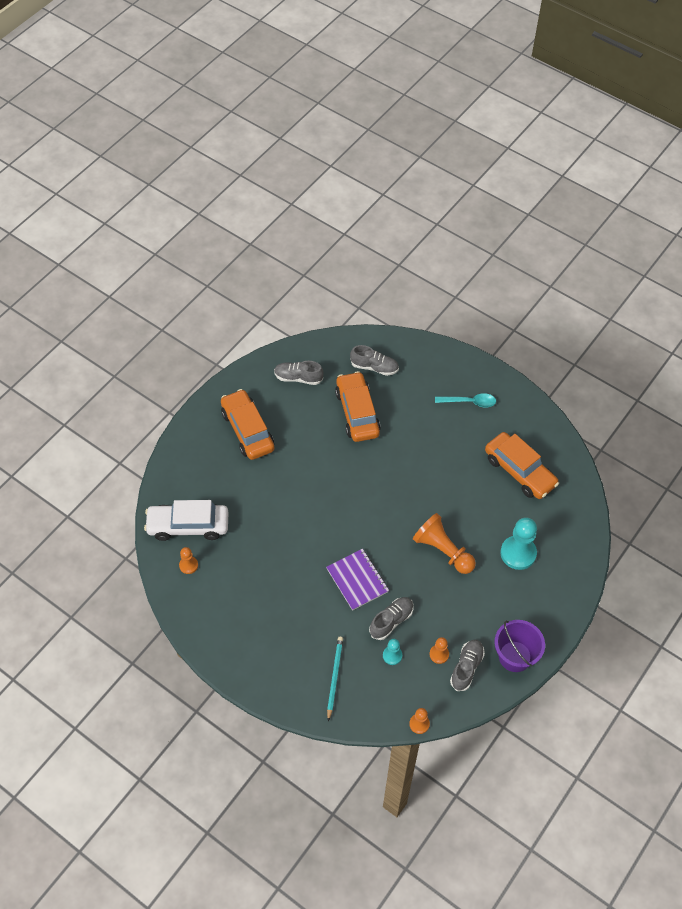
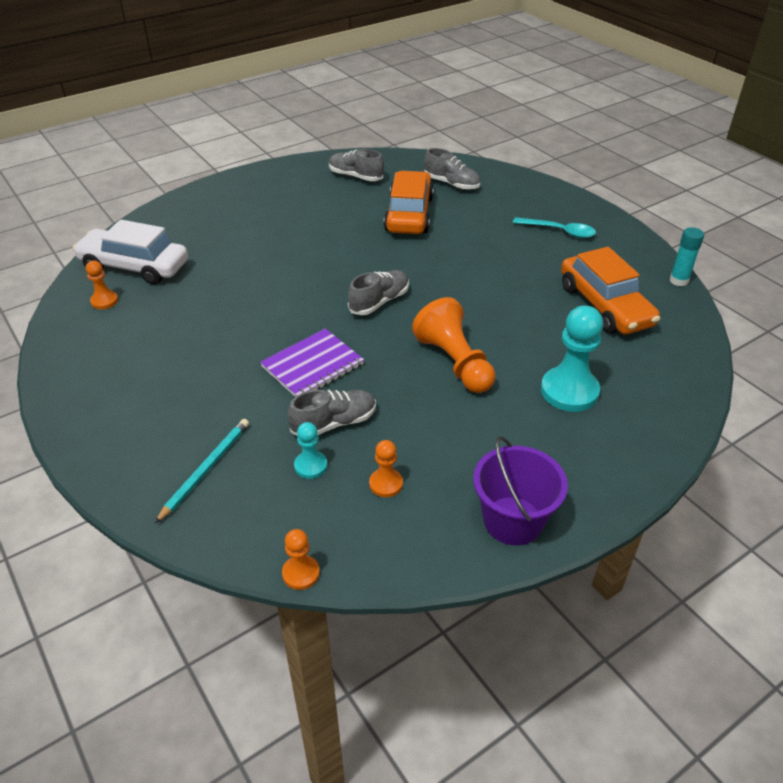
camera: 20 degrees right, 15 degrees down
(247, 430) = (268, 204): orange car -> none
(357, 580) = (312, 366): purple notebook -> purple notebook turned 60 degrees clockwise
(466, 668) = (422, 514): grey shoe -> grey shoe (379, 302)
(560, 432) = (679, 280): none -> turquoise glue stick

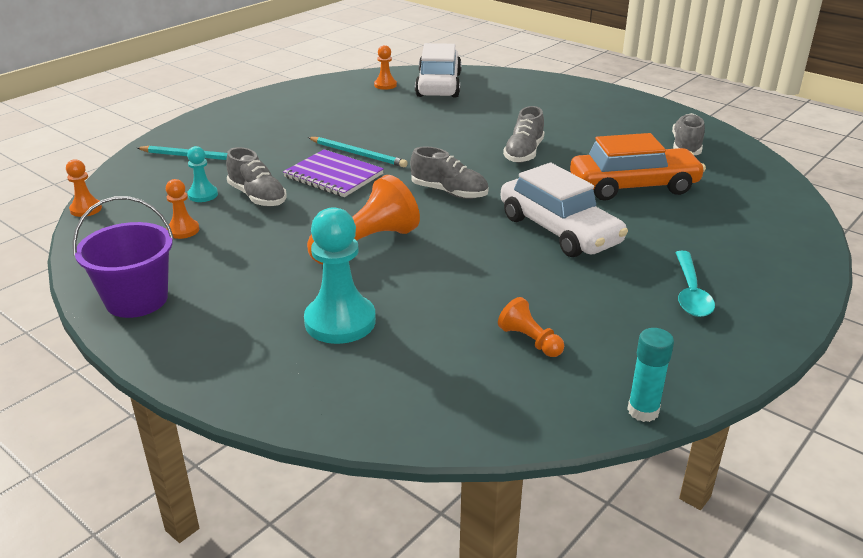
camera: 75 degrees right, 10 degrees down
(272, 344) = (358, 154): none -> turquoise pencil
(451, 184) = (734, 203): grey shoe -> grey shoe (523, 153)
(463, 262) = (559, 230): none -> white car
(605, 306) = (530, 340): orange car -> orange pawn

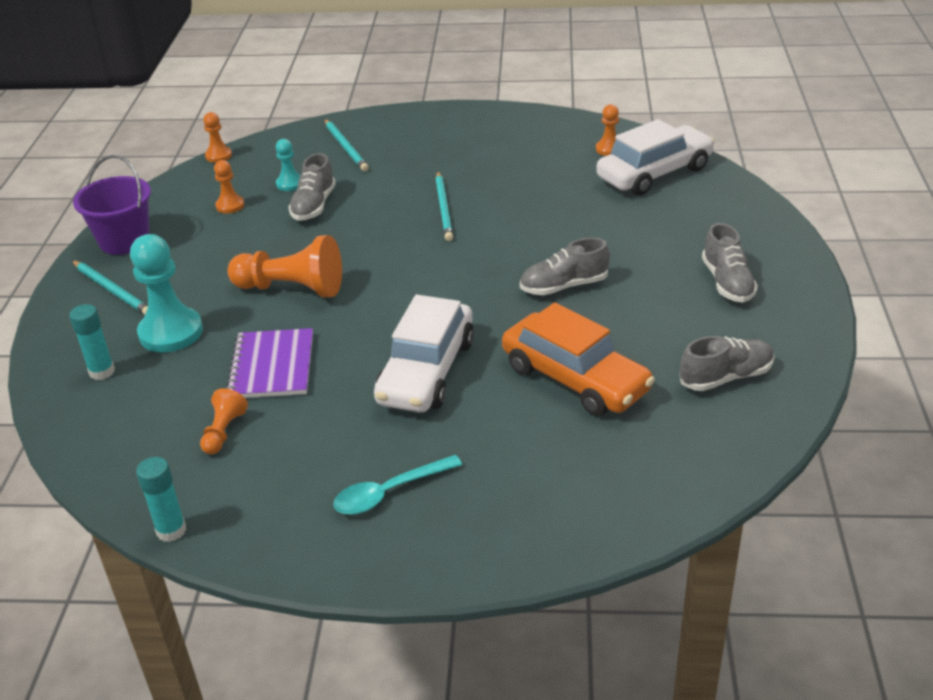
camera: 55 degrees right, 5 degrees up
(214, 332) = (112, 290): none -> turquoise pencil
(333, 176) = (389, 218): purple notebook -> purple notebook (272, 366)
(348, 379) = (102, 372): none -> turquoise glue stick
(449, 192) = (429, 284): grey shoe -> grey shoe (727, 282)

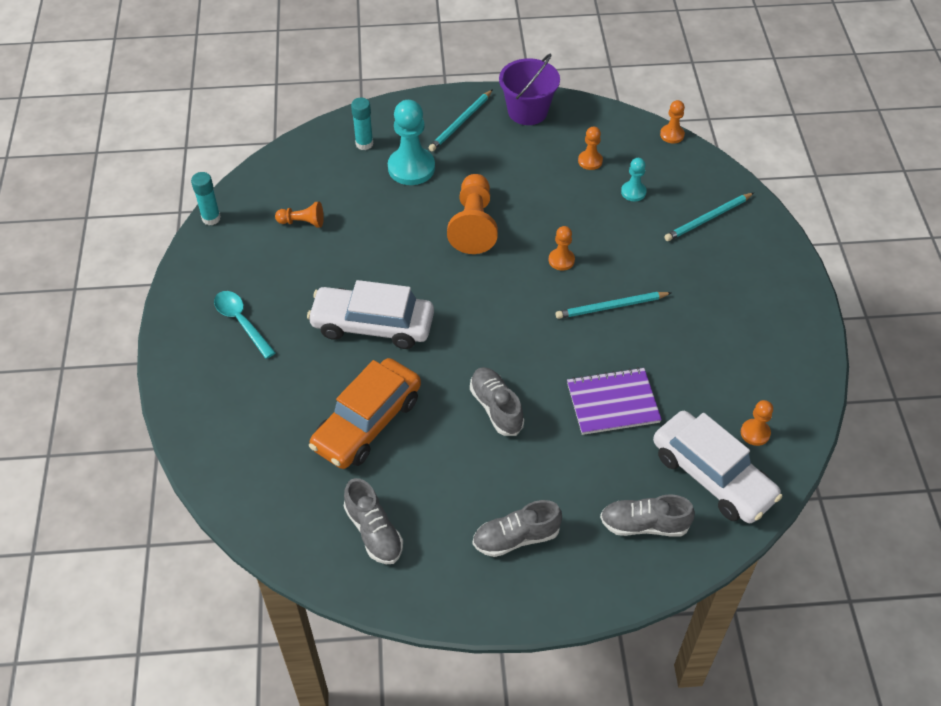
camera: 80 degrees right, 15 degrees up
(272, 366) = (375, 233): purple notebook -> purple notebook (612, 403)
(313, 205) = (599, 215): grey shoe -> grey shoe (644, 524)
(369, 233) = (561, 260): none -> orange pawn

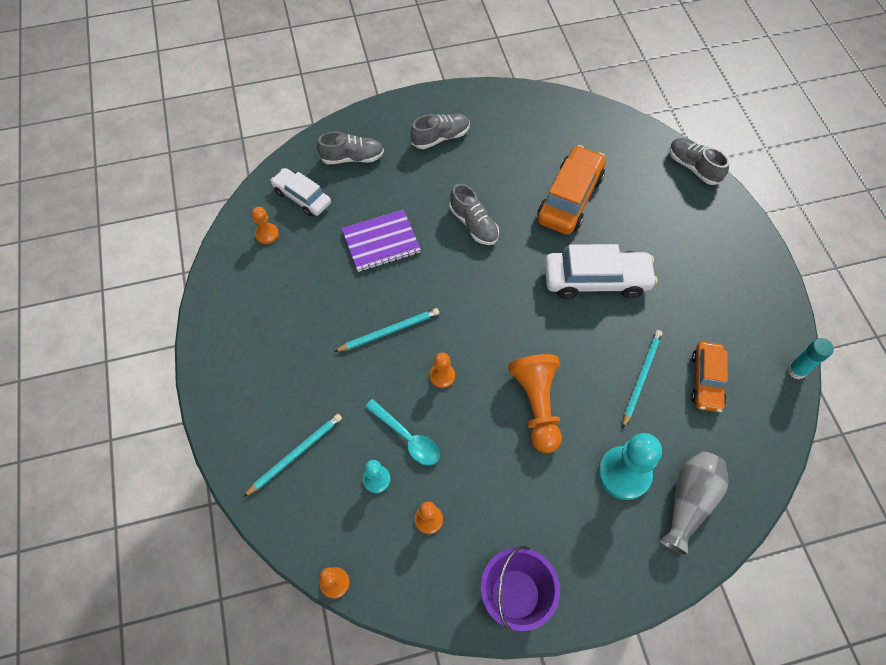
camera: 170 degrees right, 10 degrees up
(241, 322) = (708, 266): turquoise spoon -> turquoise spoon (407, 437)
(302, 222) = (706, 380): orange pawn -> orange car
(364, 144) = (689, 502): turquoise glue stick -> grey vase
(374, 531) = (538, 128): grey shoe -> grey shoe (693, 167)
(460, 122) = (590, 558): turquoise pencil -> turquoise pencil (641, 377)
(712, 476) = (302, 197): white car -> white car, size x0.64

